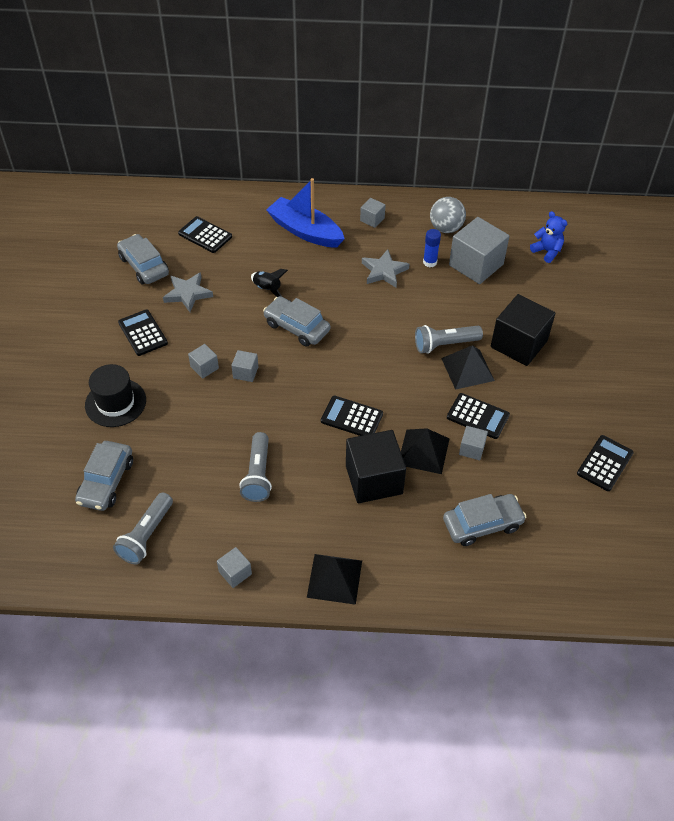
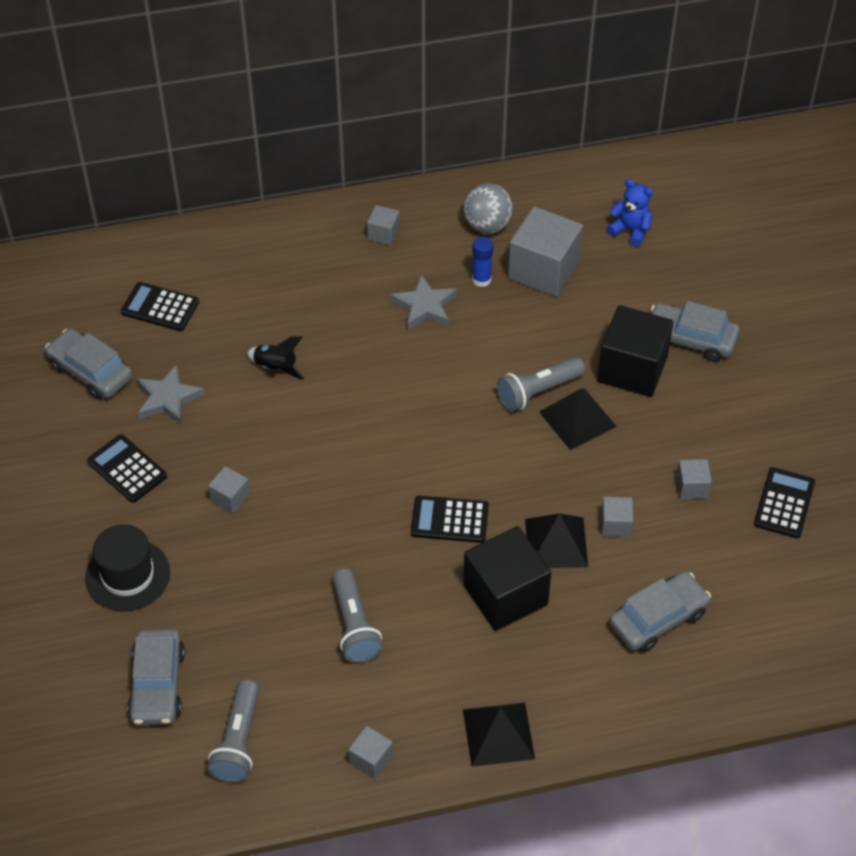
camera: 15 degrees left, 0 degrees up
(245, 372) = (288, 492): grey cube -> grey cube (692, 487)
(296, 327) = (334, 412): grey car -> grey car (690, 339)
(305, 231) = (298, 271): blue boat -> none
(478, 416) = (610, 479): black calculator -> none

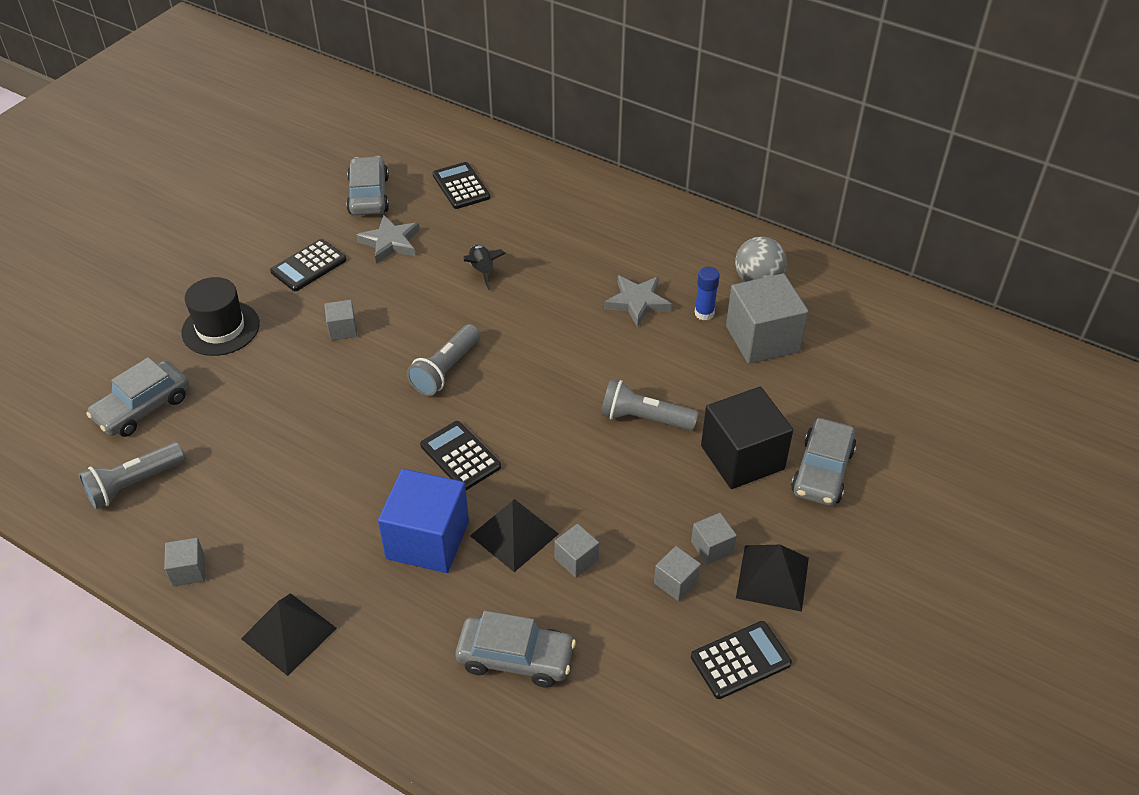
camera: 45 degrees right, 5 degrees down
(127, 469) = (309, 266): black calculator -> black calculator turned 135 degrees counterclockwise
(355, 626) = (302, 473): grey flashlight -> grey flashlight (446, 370)
(383, 234) = (671, 237): grey cube -> grey cube (712, 547)
(505, 595) = (427, 540): black cube -> blue cube
(577, 419) = (649, 460): black pyramid -> black pyramid (772, 577)
(630, 230) = (873, 358): blue teddy bear -> none
(690, 339) = (822, 471): grey car -> grey car turned 135 degrees counterclockwise

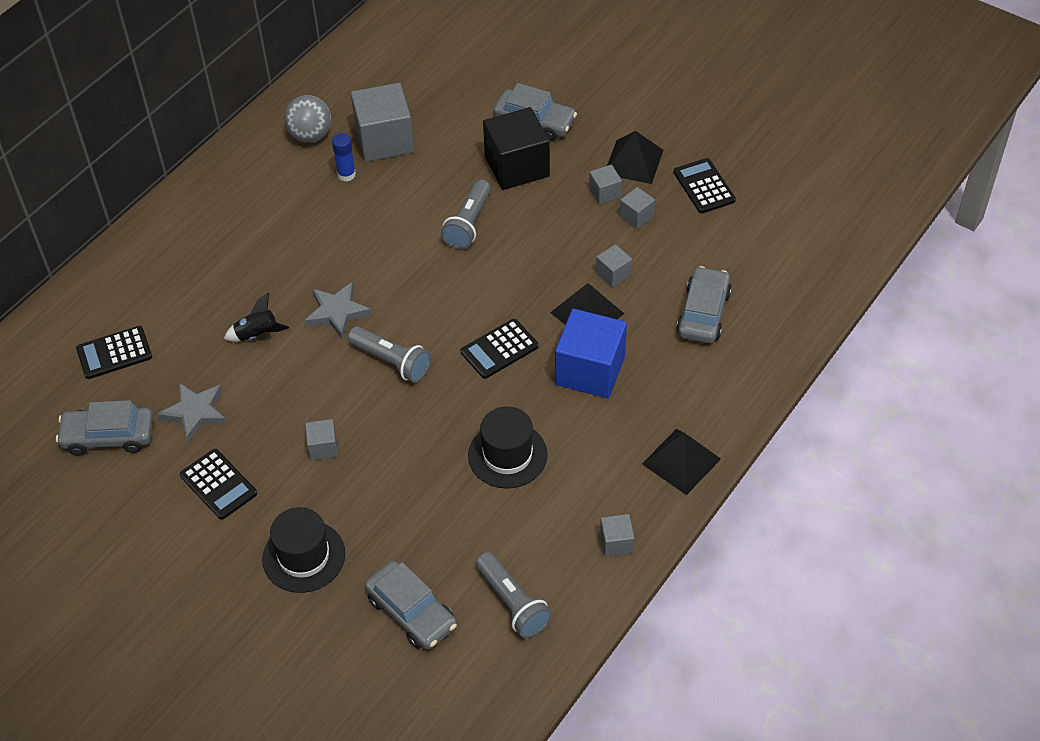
camera: 85 degrees left, 5 degrees up
(317, 470) = (507, 455): none -> black hat
(637, 302) = (324, 219): grey star -> grey star (337, 312)

